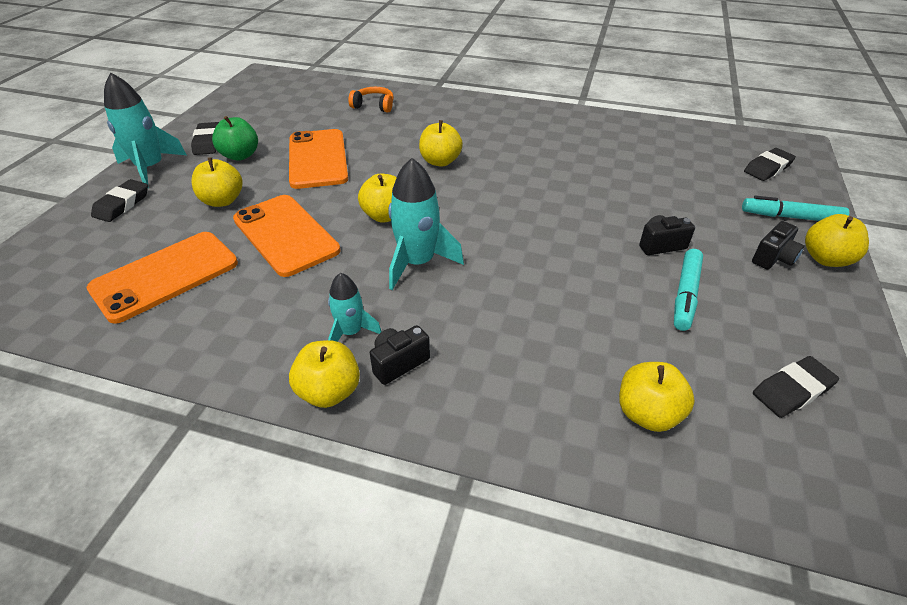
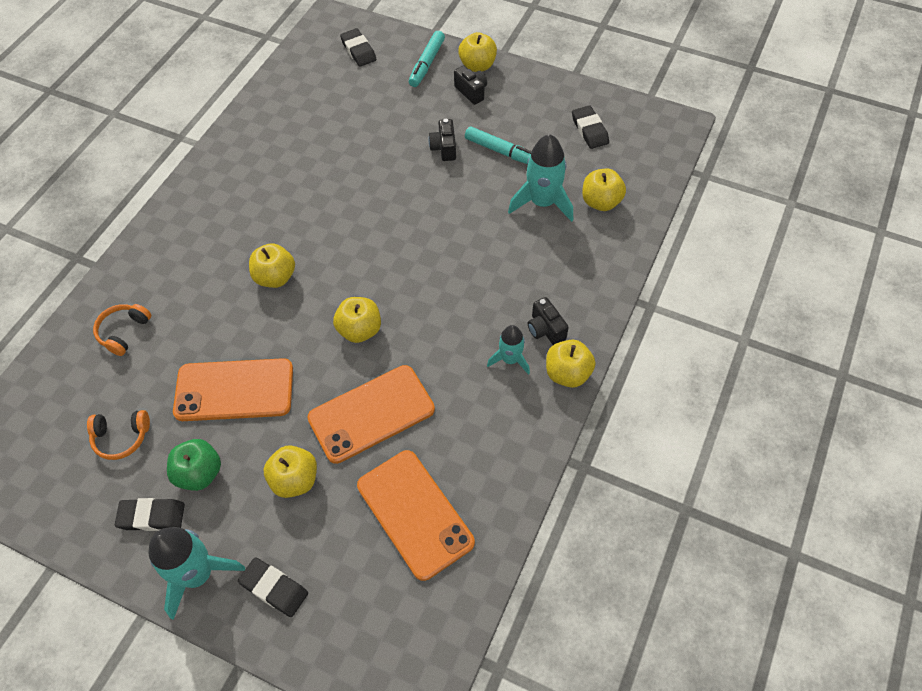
camera: 80 degrees left, 15 degrees up
(278, 120) = (121, 437): none -> orange headphones
(417, 263) = (434, 309): turquoise rocket -> turquoise rocket (542, 202)

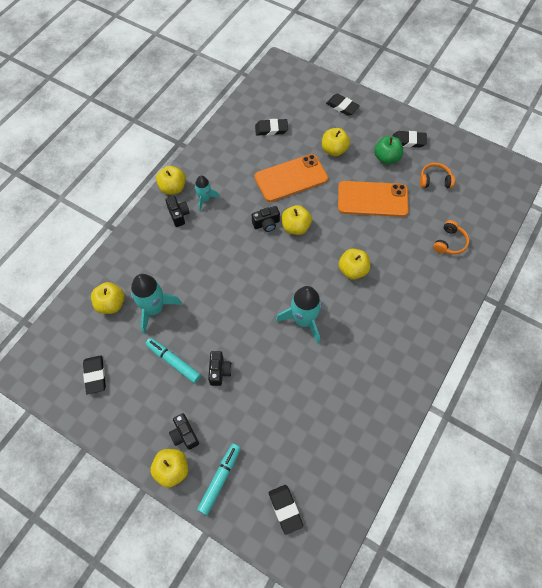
camera: 175 degrees left, 5 degrees up
(197, 574) = (380, 115): turquoise rocket -> turquoise rocket (303, 320)
(405, 330) = (266, 224): none -> black camera
(415, 514) = (271, 129): orange phone -> black eraser

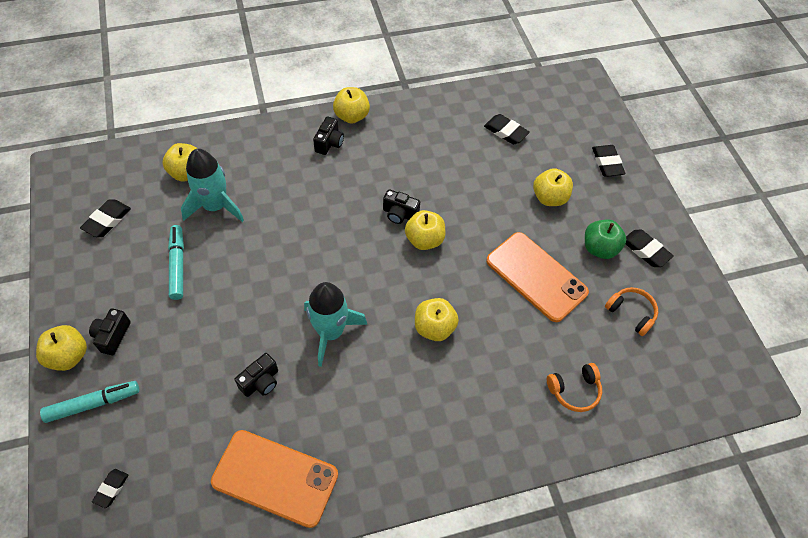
camera: 40 degrees right, 5 degrees down
(205, 199) = (368, 147): turquoise rocket -> none
(219, 371) = (204, 309): black camera -> black camera (261, 382)
(285, 509) = (111, 489): black eraser -> black eraser, size x0.63
(291, 178) = (473, 191): orange phone -> orange phone (275, 478)

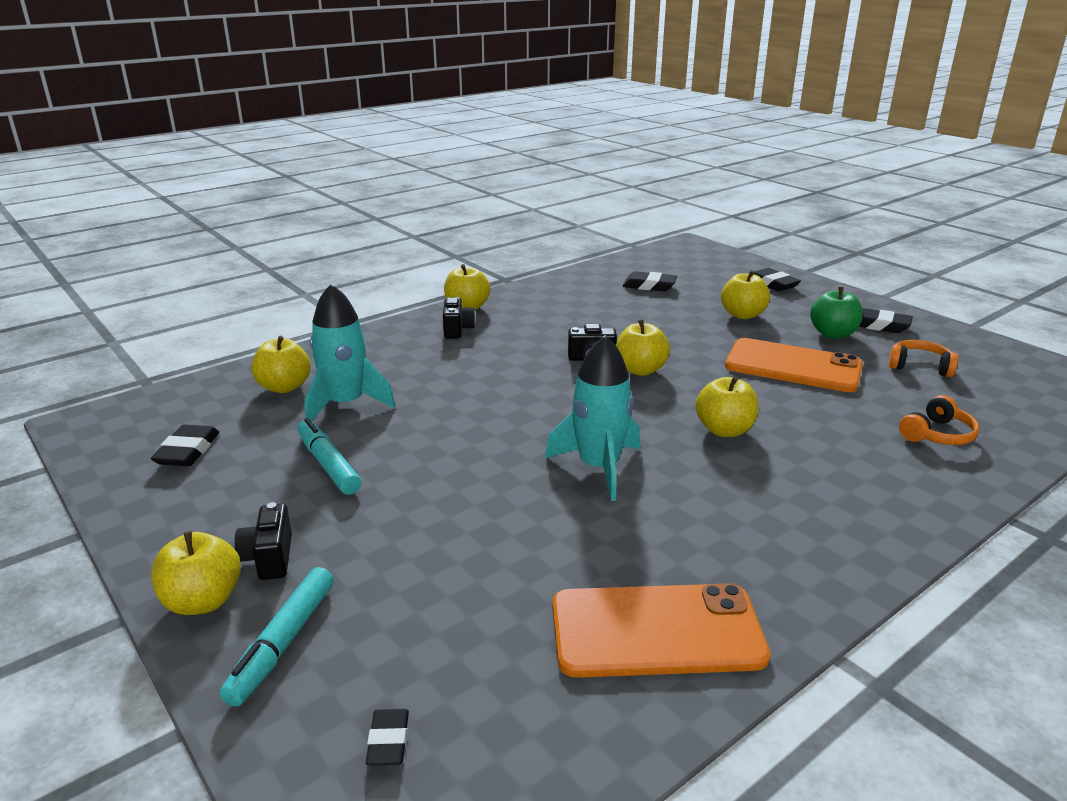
camera: 20 degrees left, 30 degrees down
(93, 403) = (283, 643): turquoise marker -> turquoise marker turned 150 degrees clockwise
(261, 382) = (544, 538): black camera -> none

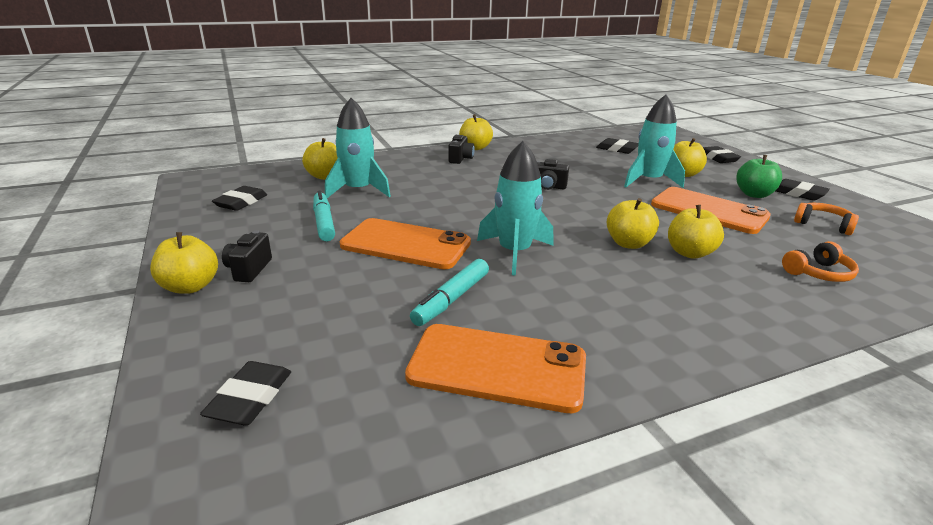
camera: 15 degrees right, 0 degrees up
(283, 643) = (222, 321): turquoise marker -> turquoise marker (451, 299)
(388, 741) = (250, 398): black eraser -> black eraser, size x1.58
(457, 480) = (405, 244): none -> orange phone
(640, 370) = (581, 198): yellow apple -> yellow apple (689, 253)
(708, 331) = (648, 181): none -> turquoise rocket

